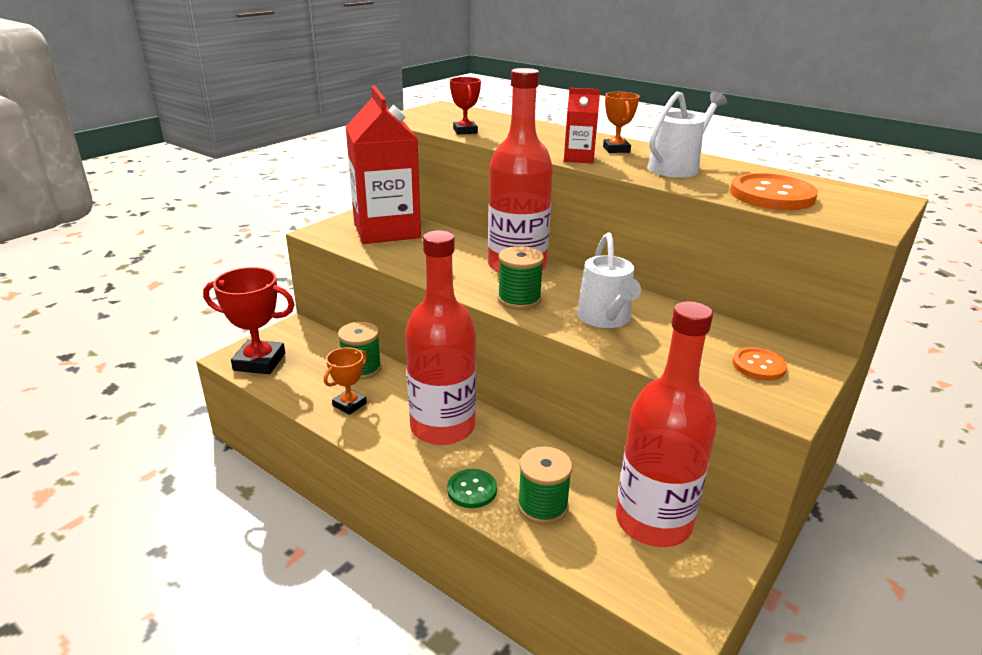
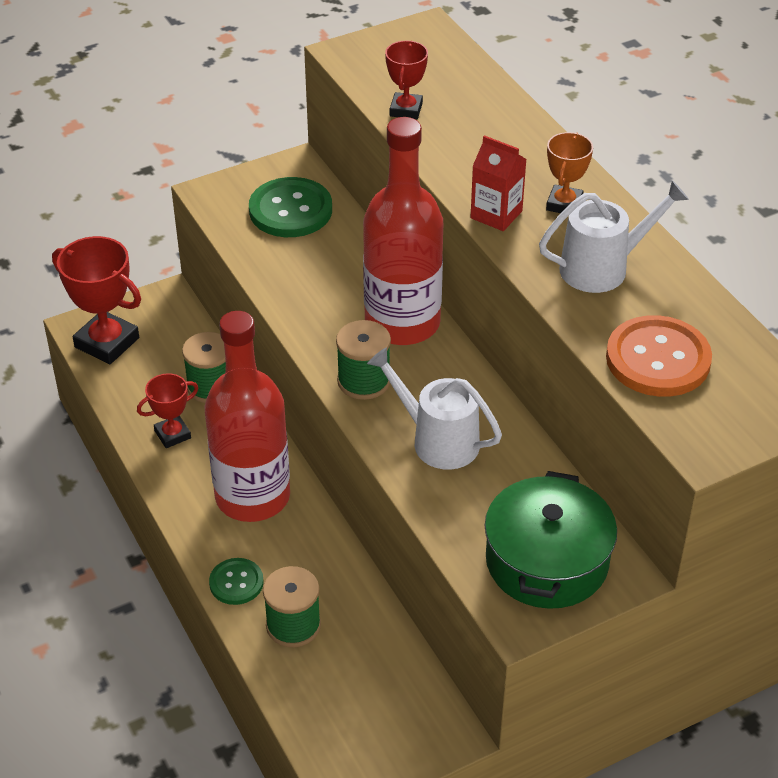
camera: 25 degrees right, 15 degrees up
(349, 404) = (172, 434): orange trophy -> red trophy
(386, 230) = (290, 210): red carton -> green button
(605, 318) = (438, 440): white watering can -> white watering can turned 105 degrees clockwise
(653, 521) = (391, 681): red bottle -> none
(758, 365) = (547, 561): orange button -> green pot

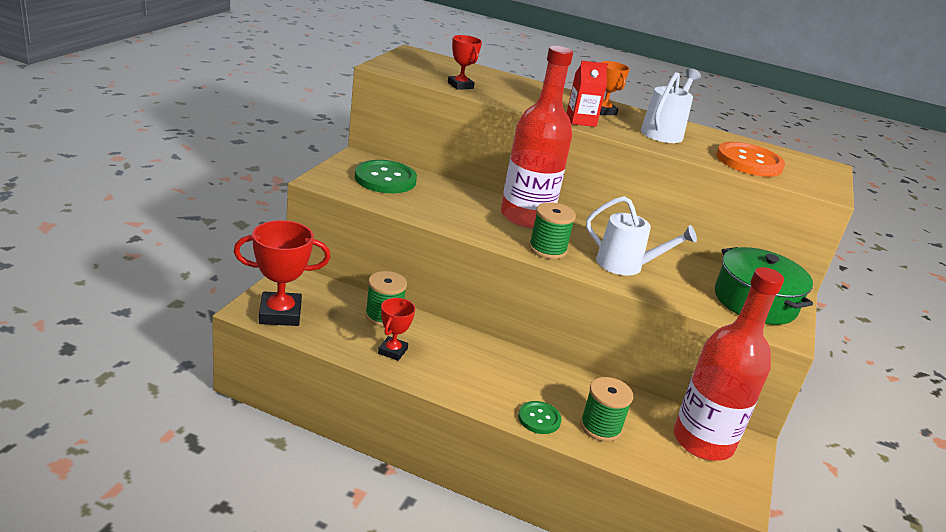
camera: 45 degrees left, 15 degrees down
(252, 496) = (486, 366): red bottle -> red bottle (703, 441)
(438, 440) = (625, 265): white watering can -> white watering can turned 150 degrees counterclockwise

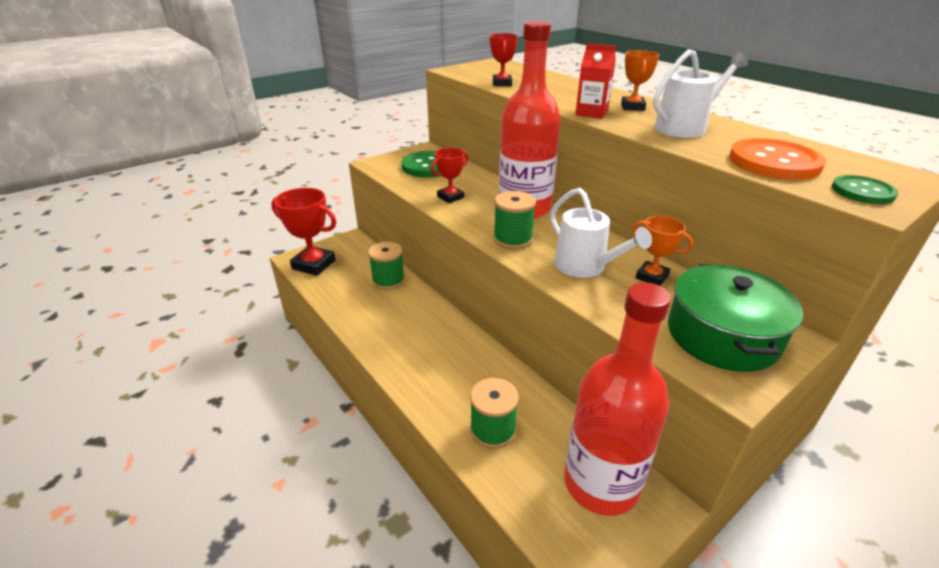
camera: 35 degrees right, 5 degrees up
(392, 351) = (367, 310): red trophy -> red trophy (450, 197)
(539, 419) = (437, 403): green button -> green button (862, 192)
(677, 265) = (652, 277): none -> orange trophy

